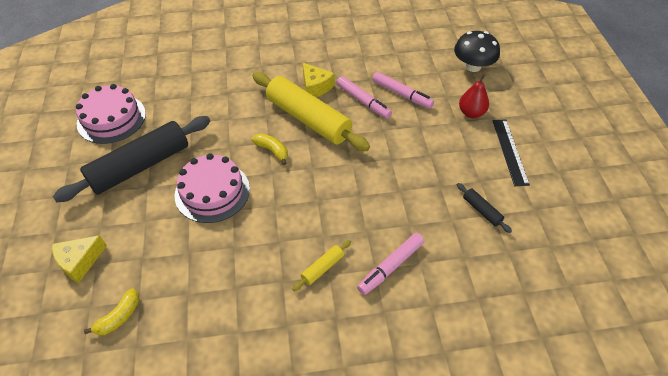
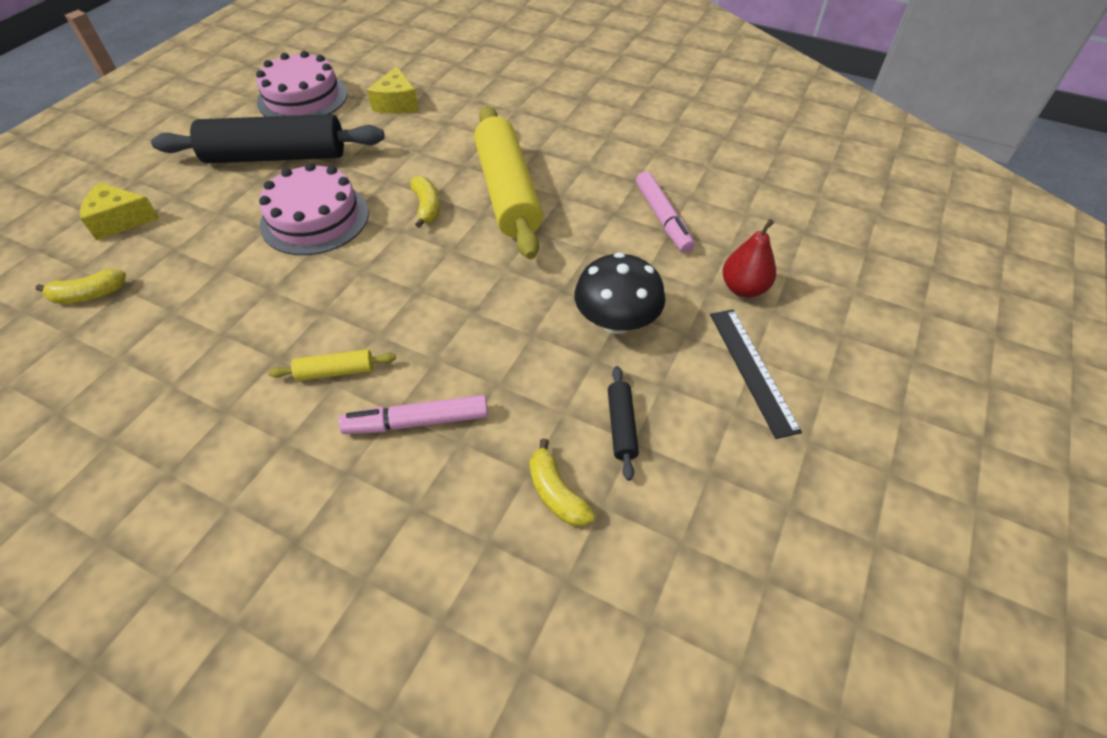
camera: 35 degrees right, 0 degrees up
(315, 87) = (556, 160): yellow cheese -> yellow cheese (397, 103)
(363, 101) = (600, 203): pink marker -> none
(473, 66) = (811, 229): black mushroom -> black mushroom (616, 321)
(484, 258) = (556, 493): none -> yellow banana
(509, 151) = (752, 370): black ruler -> black ruler turned 45 degrees counterclockwise

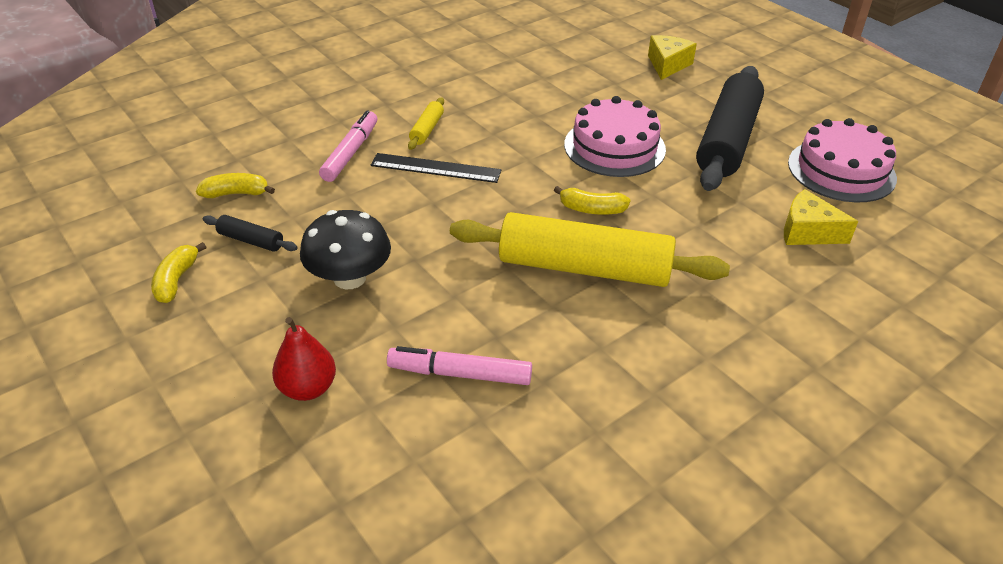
camera: 115 degrees right, 10 degrees down
(89, 295) = (584, 51): yellow banana -> yellow banana (176, 280)
(752, 370) = (218, 340): black ruler -> black ruler (436, 168)

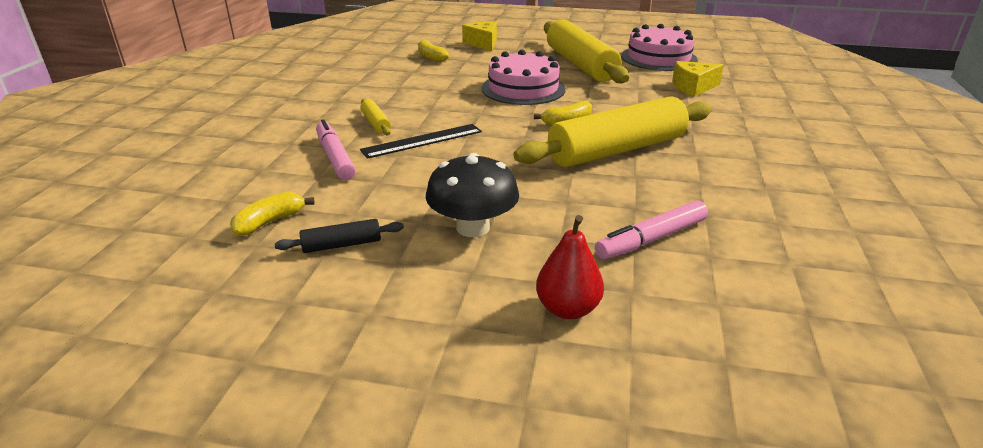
camera: 40 degrees left, 10 degrees down
(176, 280) = (314, 306): yellow banana -> yellow banana (431, 57)
(727, 140) = (580, 65): black rolling pin -> yellow rolling pin

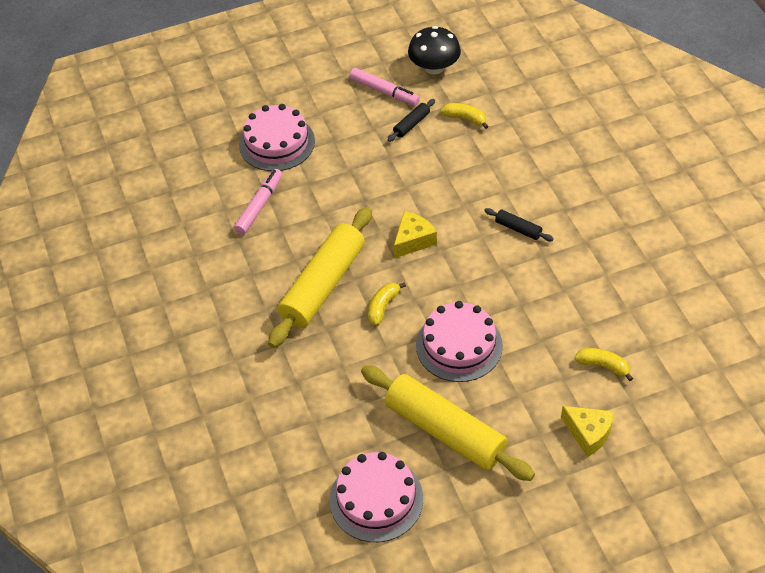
camera: 150 degrees right, 20 degrees up
(270, 222) = (465, 118): yellow banana -> yellow banana turned 75 degrees counterclockwise
(335, 157) = (498, 180): pink marker -> pink marker (384, 92)
(376, 123) = (518, 229): yellow rolling pin -> black rolling pin
(422, 141) = (463, 226): black ruler -> none
(473, 227) = (358, 167): black mushroom -> black mushroom (434, 67)
(567, 309) = (277, 143): red pear -> pink cake
(693, 87) = (310, 434): yellow cheese -> yellow cheese (413, 240)

